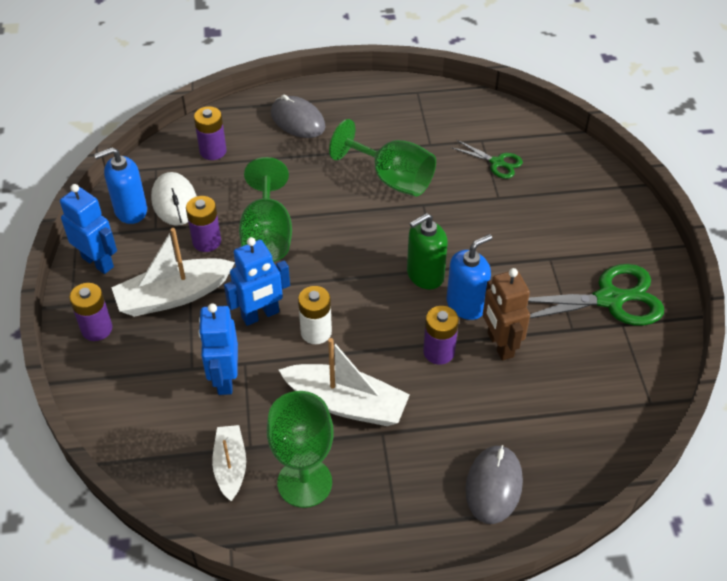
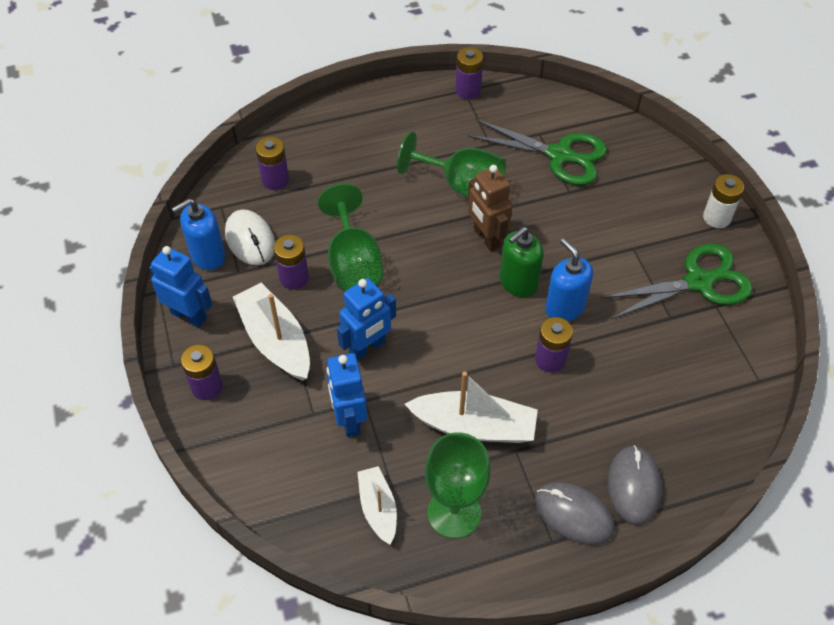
camera: 10 degrees left, 5 degrees up
(173, 296) = (275, 340): white boat -> white boat turned 90 degrees clockwise
(298, 120) = (352, 136): grey mouse -> grey mouse (573, 514)
(316, 332) = (427, 357): white battery -> white battery (716, 217)
(420, 93) = (468, 90): none -> purple battery
(466, 305) = (564, 307): blue soap dispenser -> blue soap dispenser turned 75 degrees counterclockwise
(497, 163) = (560, 155): green scissors -> green scissors, size x1.90
(500, 345) = (606, 343): brown robot -> brown robot (486, 238)

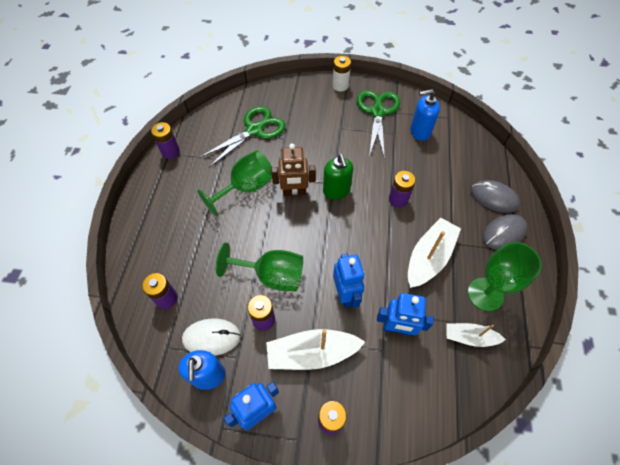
camera: 65 degrees left, 5 degrees up
(564, 307) = (365, 176): blue soap dispenser -> blue soap dispenser (420, 132)

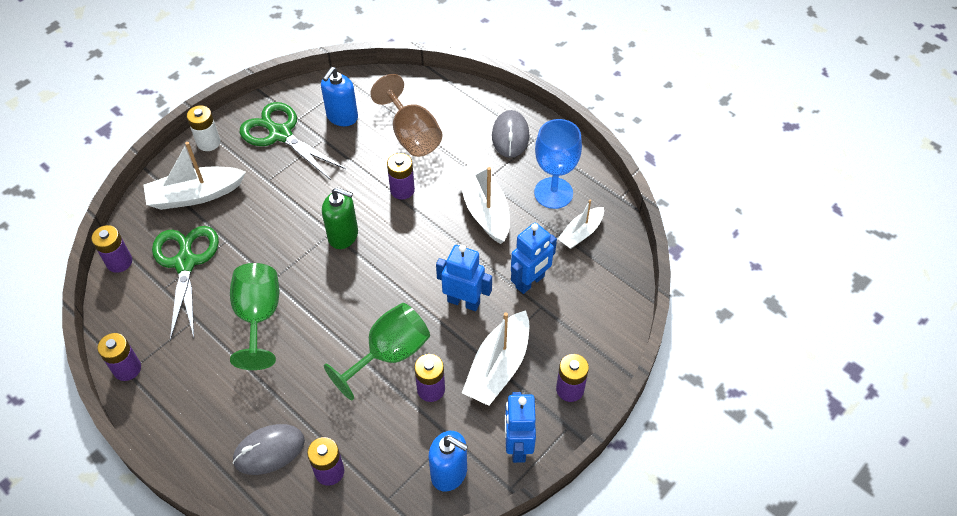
camera: 55 degrees left, 5 degrees down
(211, 337) = (411, 449): white mouse -> none
(232, 103) = (119, 262): none -> purple battery
(294, 192) = (309, 274): brown robot -> none
(301, 104) = (195, 195): none -> white boat
(444, 176) = (411, 135): none -> brown goblet
(485, 294) = (553, 193): green goblet -> blue goblet
(494, 198) = (470, 115): grey mouse -> grey mouse (269, 450)

